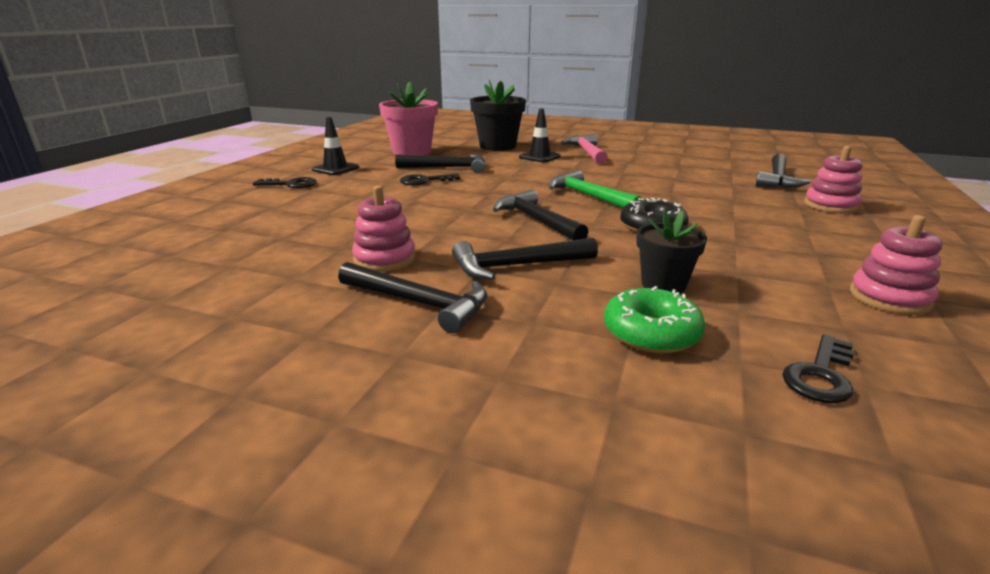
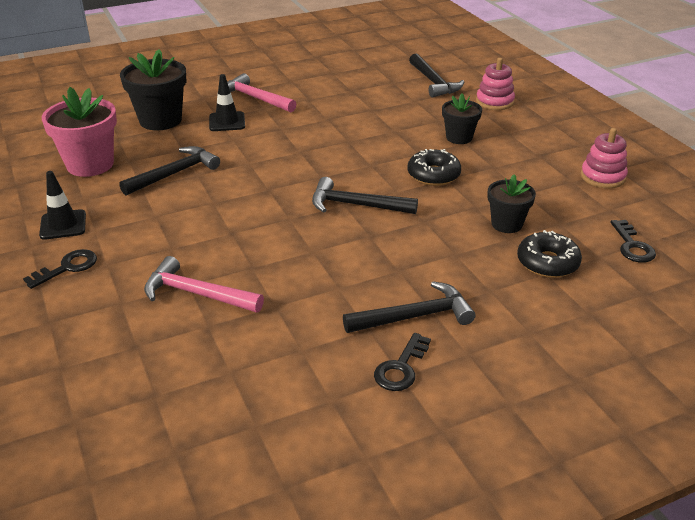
camera: 45 degrees left, 10 degrees up
(316, 221) = (197, 294): none -> pink hammer
(384, 259) = (327, 298): pink stacking toy -> none
(425, 181) = (188, 201): black key -> black key (401, 368)
(517, 266) = (415, 254): black hammer -> none
(588, 196) = (347, 159): green hammer -> none
(651, 333) = (547, 263): green donut -> black donut
(734, 215) = (459, 138): none -> black flower pot

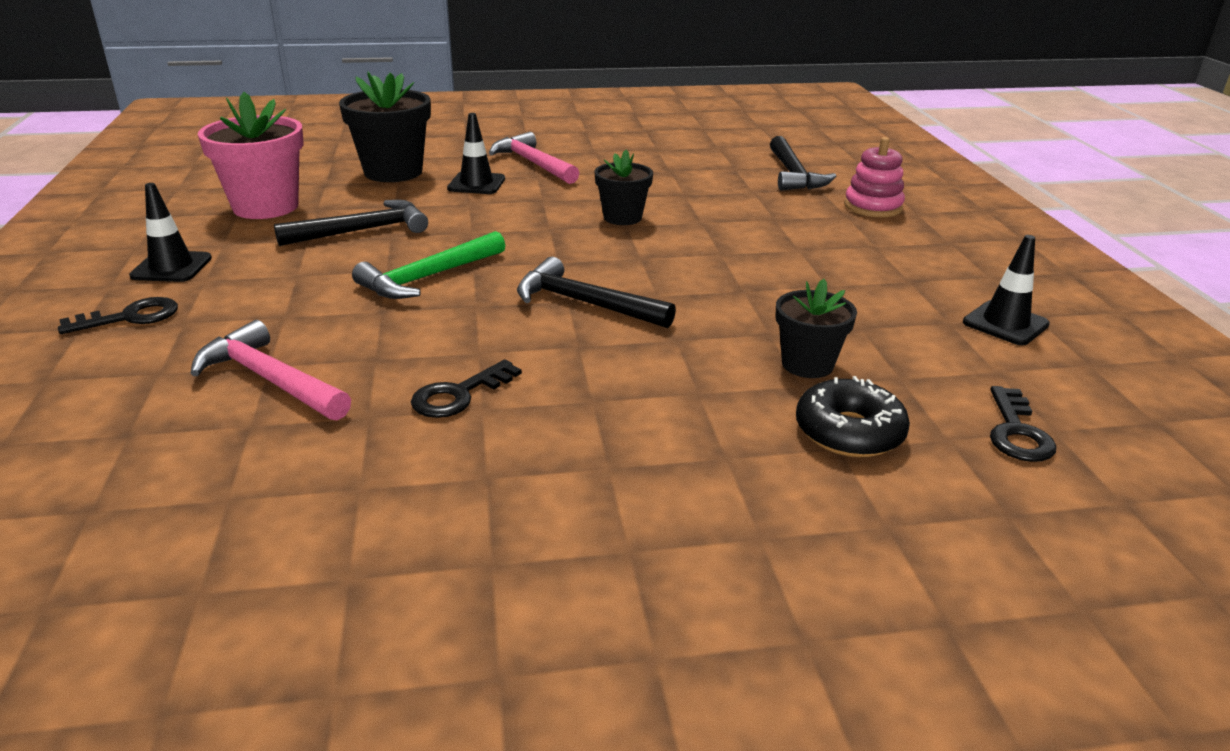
camera: 15 degrees right, 5 degrees down
(245, 203) = (429, 277): none -> green hammer
(401, 368) = (499, 550): black key -> black key (459, 395)
(414, 316) = (573, 473): black hammer -> none
(433, 175) = (726, 282): black donut -> none
(459, 138) = (793, 242): black flower pot -> black flower pot (622, 217)
(602, 177) = (1005, 323): pink stacking toy -> black traffic cone

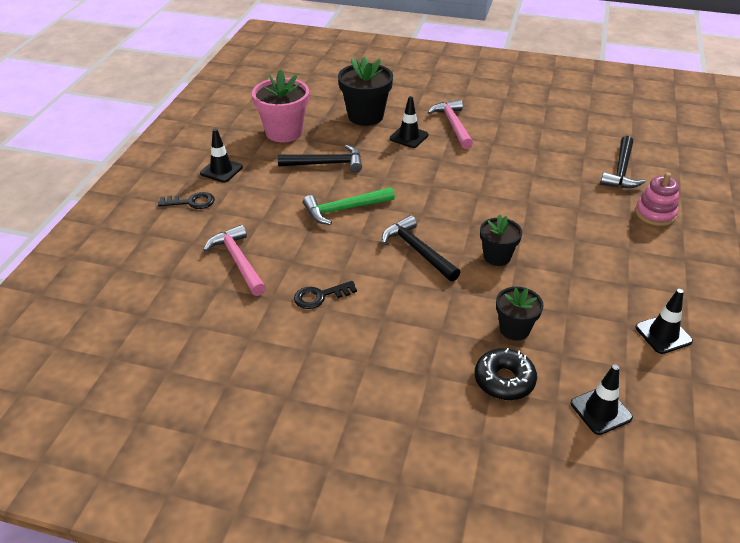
camera: 25 degrees right, 10 degrees up
(622, 217) = (480, 186): black flower pot -> black flower pot (497, 257)
(1017, 432) = (601, 410): black key -> black traffic cone

